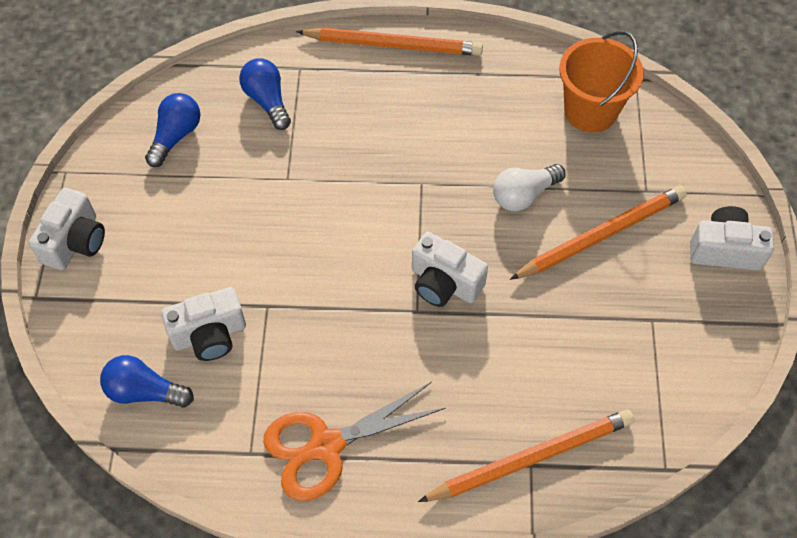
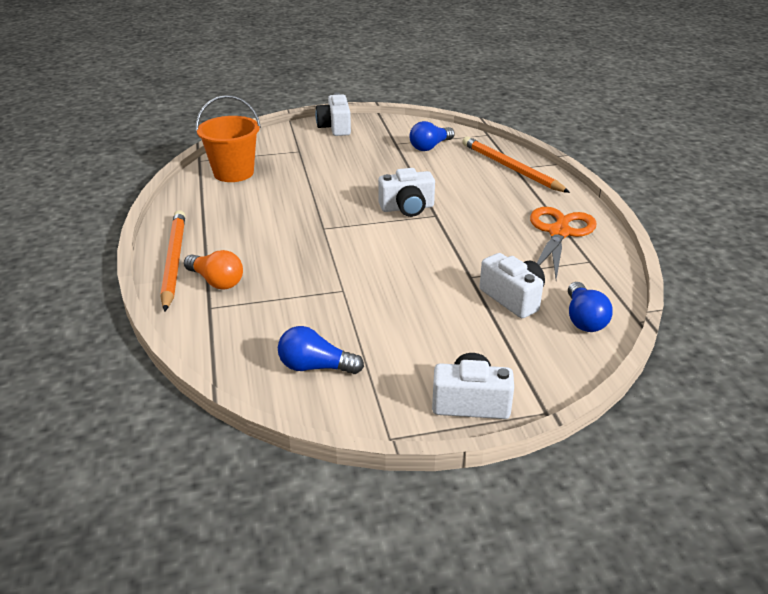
camera: 105 degrees left, 25 degrees down
(267, 101) = (255, 318): blue light bulb -> blue light bulb (430, 147)
(326, 445) = (559, 233): orange scissors -> orange scissors turned 120 degrees counterclockwise
(342, 76) = (216, 281): none -> orange light bulb
(444, 283) = (407, 208): white camera -> white camera turned 60 degrees clockwise
(524, 195) = (318, 188): white light bulb -> none
(601, 235) = (340, 161): orange pencil -> none

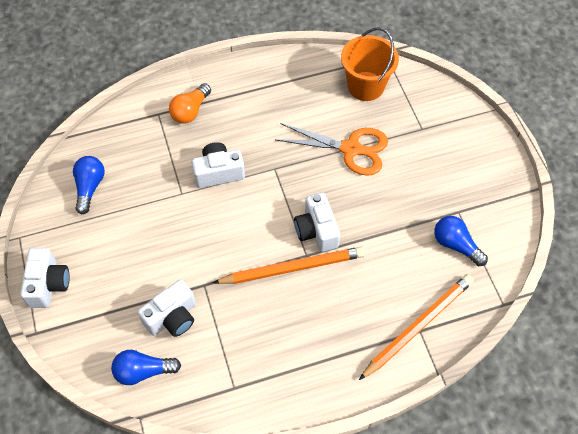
camera: 85 degrees right, 25 degrees up
(173, 261) = (216, 79): orange pencil -> orange pencil (292, 268)
(335, 127) = (485, 152): white camera -> white camera (218, 172)
(559, 233) = (283, 364): orange scissors -> orange scissors (350, 149)

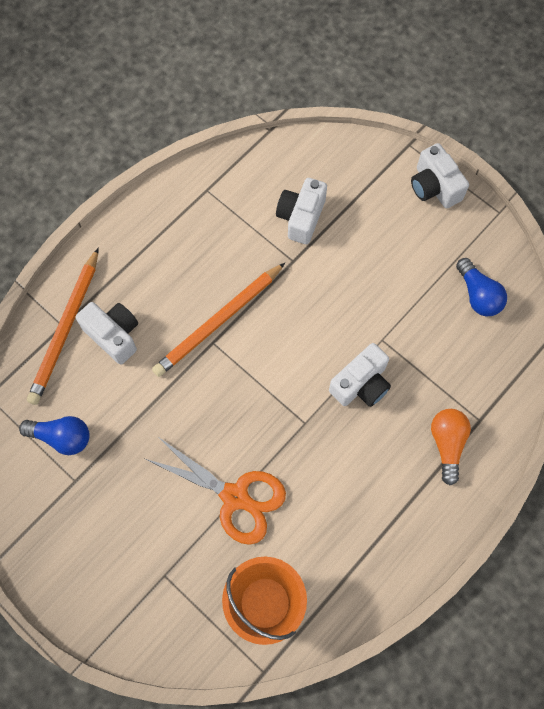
camera: 150 degrees right, 10 degrees up
(143, 371) = (293, 163): blue light bulb -> none
(316, 230) = (217, 374): white camera -> white camera (114, 335)
(350, 149) = (235, 496): orange scissors -> orange scissors turned 135 degrees counterclockwise

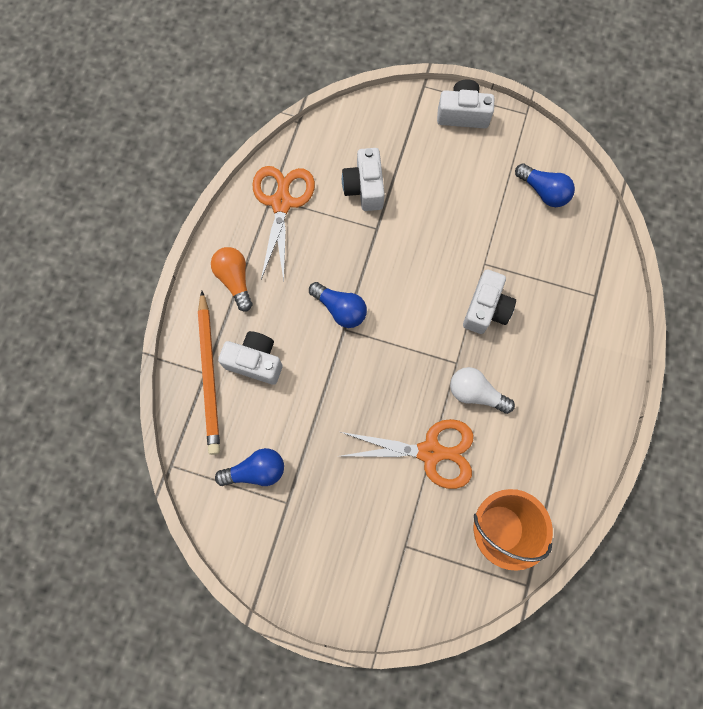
camera: 25 degrees left, 5 degrees up
(214, 199) = (282, 203): none -> orange scissors
(219, 322) = (340, 309): orange pencil -> blue light bulb
(309, 461) = (475, 393): none -> white light bulb
(434, 187) = (463, 114): white camera -> white camera turned 150 degrees clockwise
(447, 444) = (580, 327): orange light bulb -> orange light bulb (235, 280)

